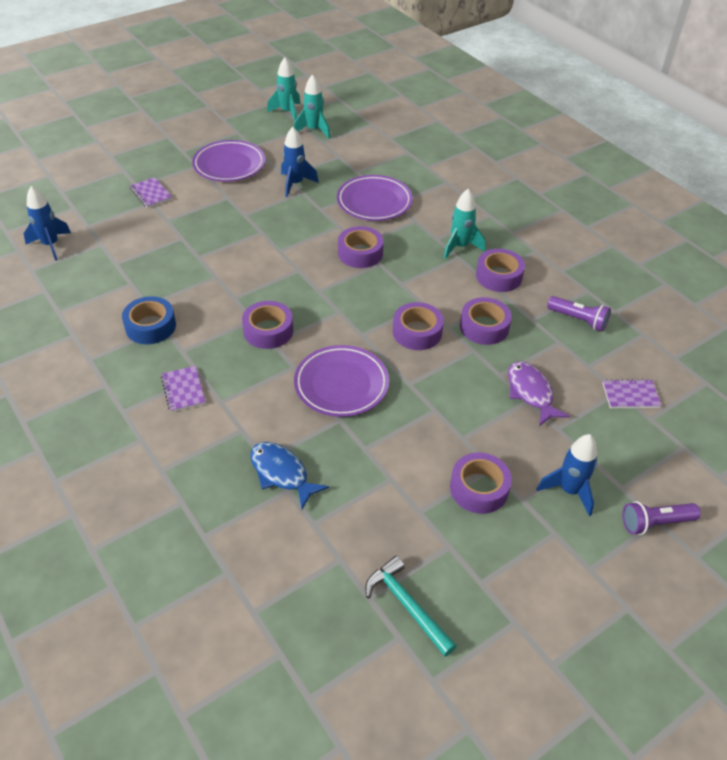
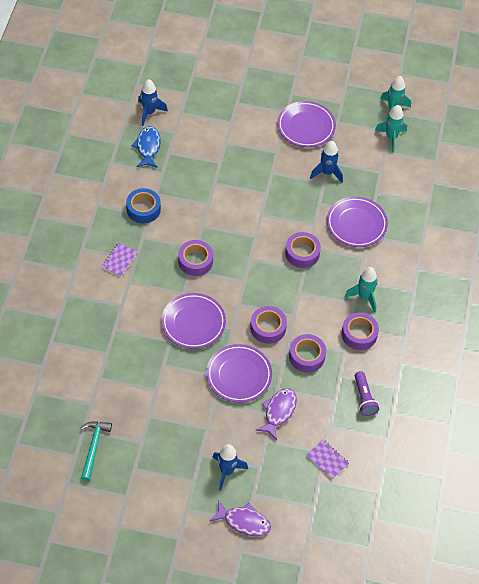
camera: 45 degrees right, 10 degrees up
(151, 194) = (238, 115): purple notebook -> none
(281, 473) = (113, 343): blue fish -> blue fish (148, 147)
(450, 393) = (239, 375): none -> purple plate
(479, 488) = (188, 431): purple tape -> none
(655, 523) = (244, 522): purple flashlight -> purple fish

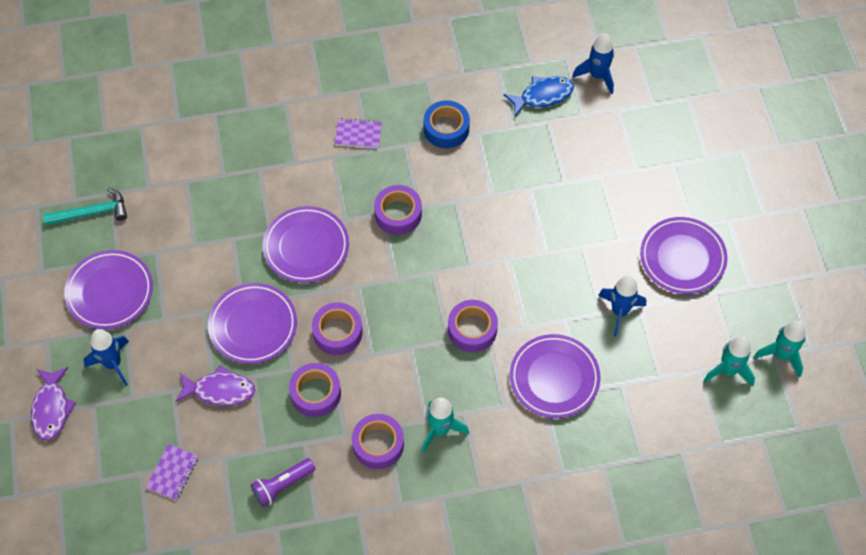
camera: 70 degrees right, 5 degrees up
(167, 456) = (110, 292): none -> purple plate

